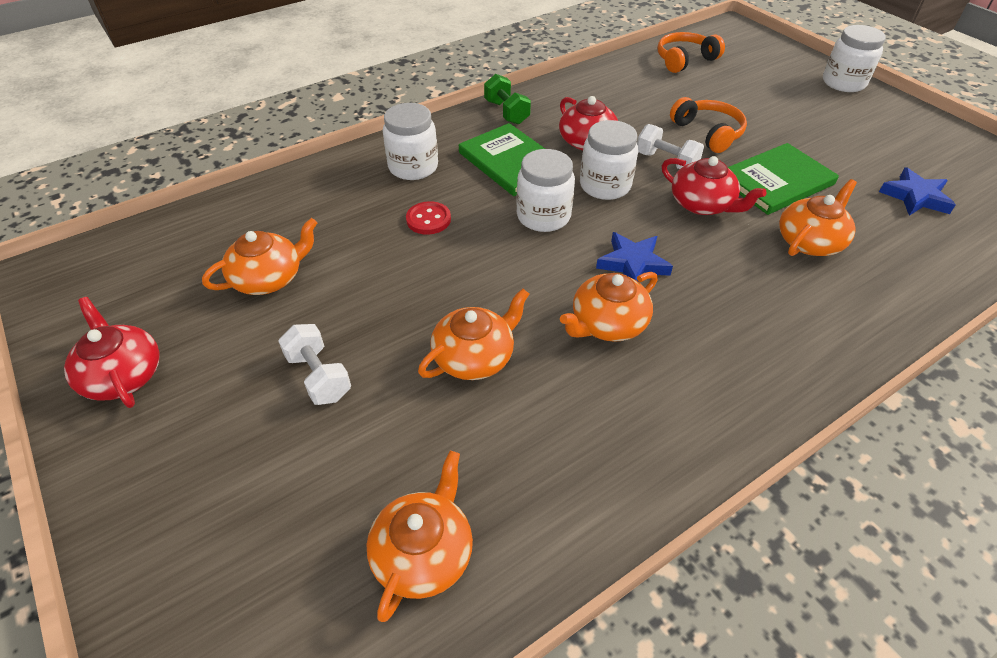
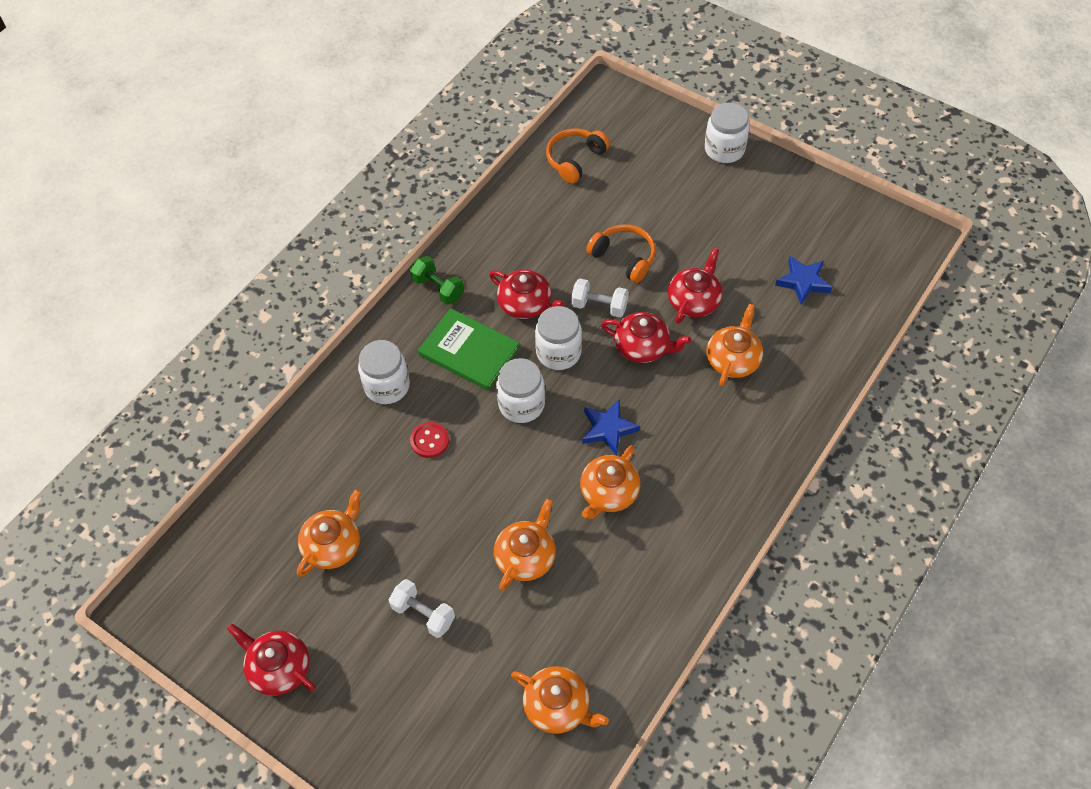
camera: 20 degrees left, 10 degrees up
(424, 552) = (558, 706): orange teapot -> orange teapot turned 120 degrees clockwise
(776, 182) = (694, 300): green book -> red teapot

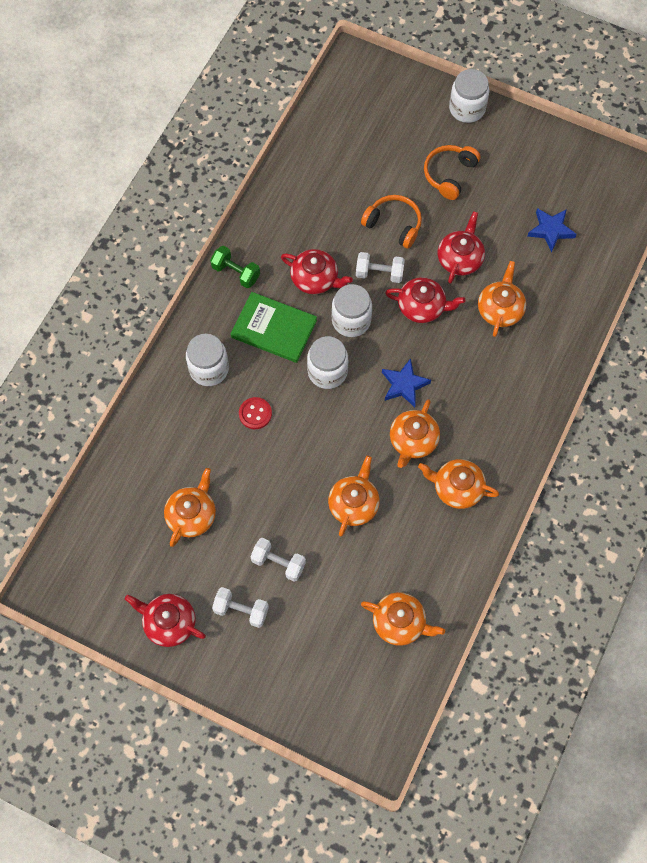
camera: 10 degrees left, 10 degrees up
(368, 665) = (241, 610): none -> white dumbbell
(575, 160) = (335, 133): orange headphones -> orange headphones (449, 174)
(653, 554) = (457, 488): none -> orange teapot

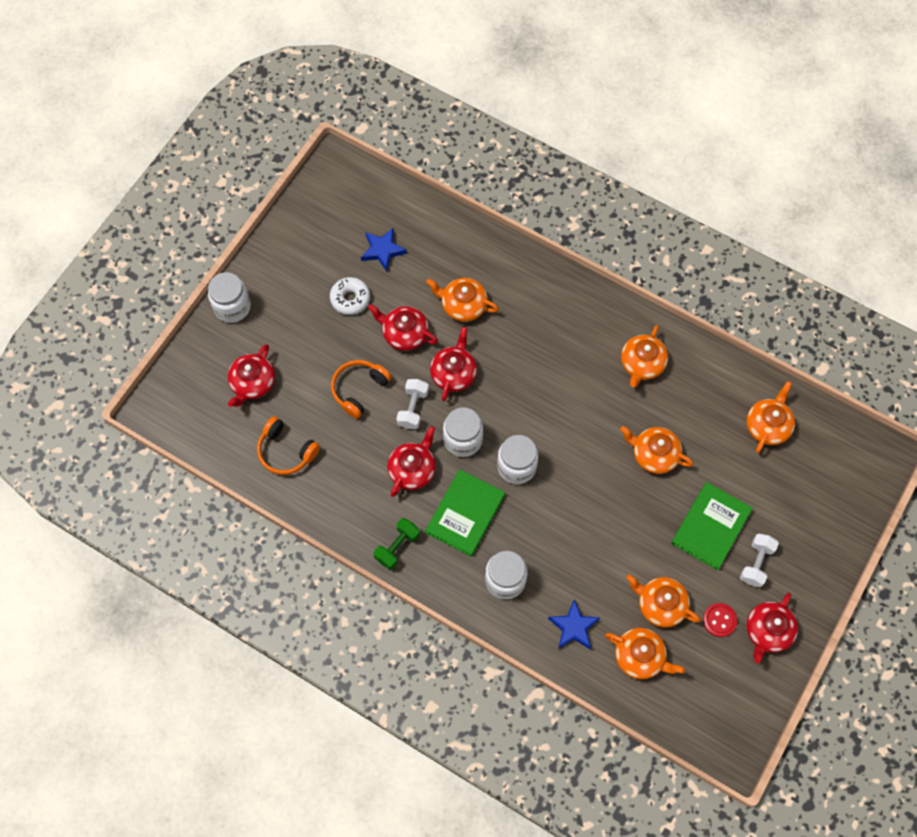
camera: 85 degrees left, 0 degrees up
(255, 414) = (557, 538): red button -> red button (719, 620)
(278, 563) = (710, 526): white dumbbell -> green book
(389, 135) = (252, 383): none -> red teapot
(404, 385) = (535, 398): blue star -> blue star (573, 627)
(413, 440) = (593, 396): orange teapot -> orange teapot (640, 657)
(449, 174) = (307, 332): orange headphones -> orange headphones (286, 451)
(491, 207) = (350, 299): none -> white donut

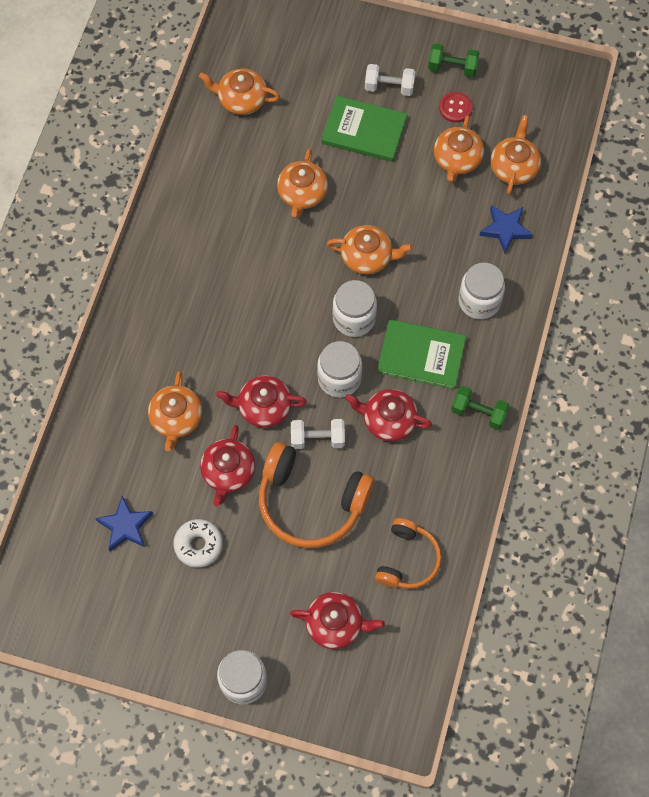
camera: 105 degrees left, 0 degrees up
(359, 389) = (311, 502): orange headphones -> orange headphones, size x1.63
(642, 364) = (202, 224): orange teapot -> orange teapot (367, 257)
(768, 631) = (452, 67): red teapot -> green dumbbell

